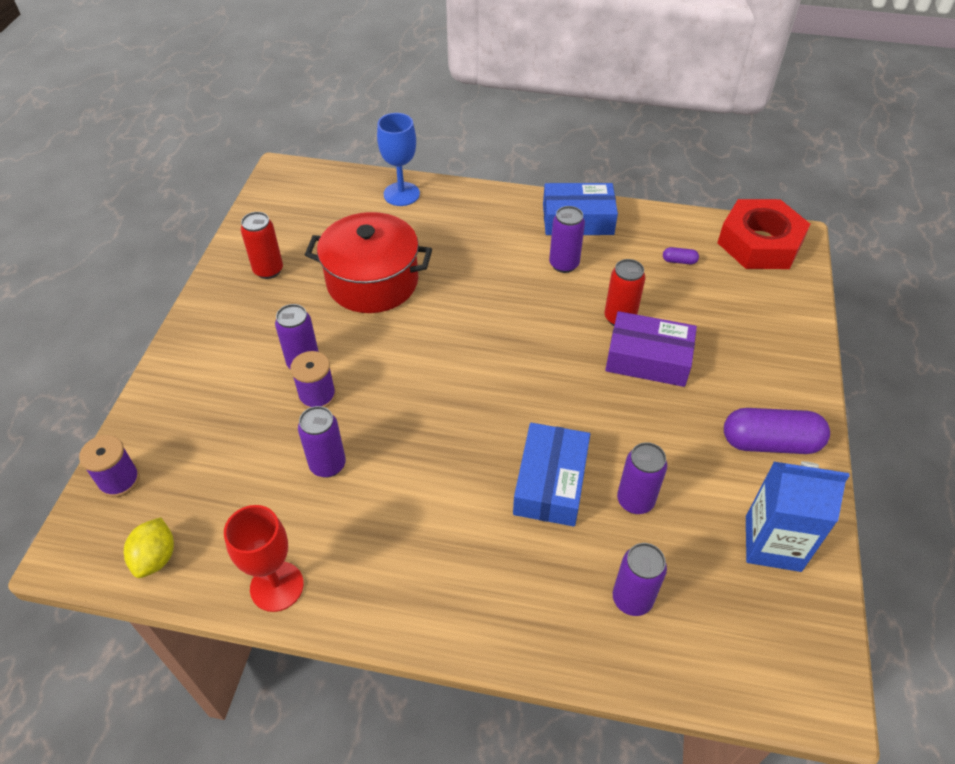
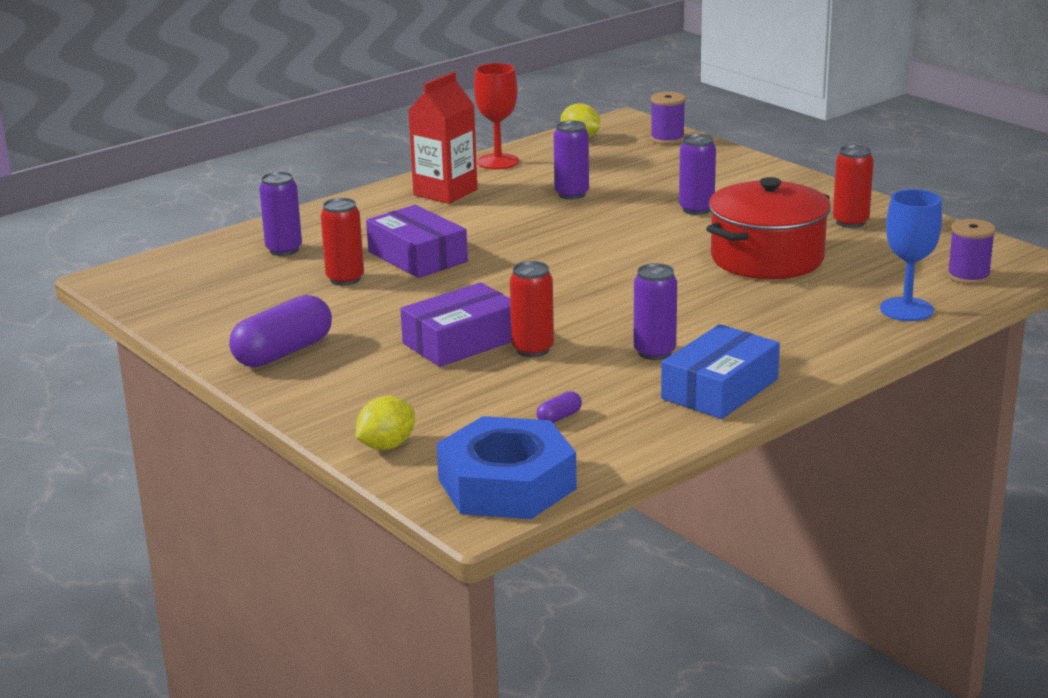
camera: 130 degrees right, 25 degrees down
(317, 395) = (650, 206): purple spool -> purple spool (968, 276)
(395, 571) = (445, 192): none -> red carton
(550, 483) = (417, 257): blue box -> purple box
(635, 501) = (345, 279): purple can -> red can
(759, 243) = (506, 484): red nut -> blue nut
(772, 543) = (216, 311): blue carton -> none
(791, 309) = (386, 445): none -> yellow lemon

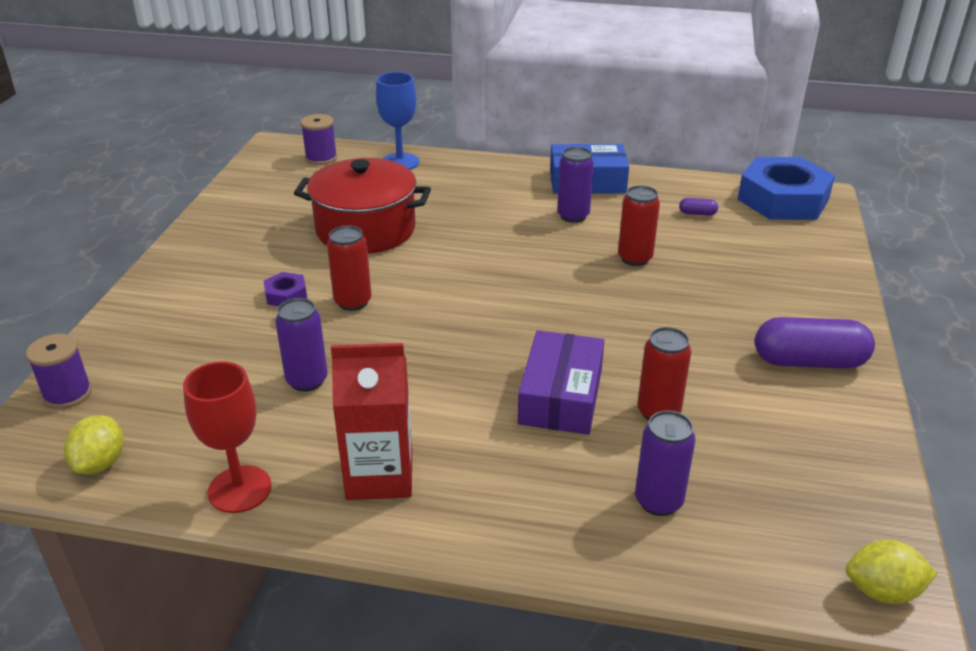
camera: 130 degrees left, 10 degrees up
(386, 445) = (821, 251): yellow lemon -> yellow lemon (882, 591)
(461, 341) = (667, 291): purple box -> none
(696, 209) = (286, 295): purple can -> purple nut
(850, 222) = (253, 220): red can -> red can (353, 302)

